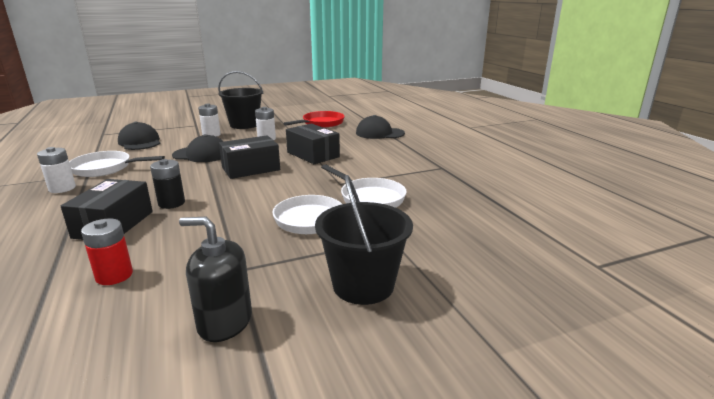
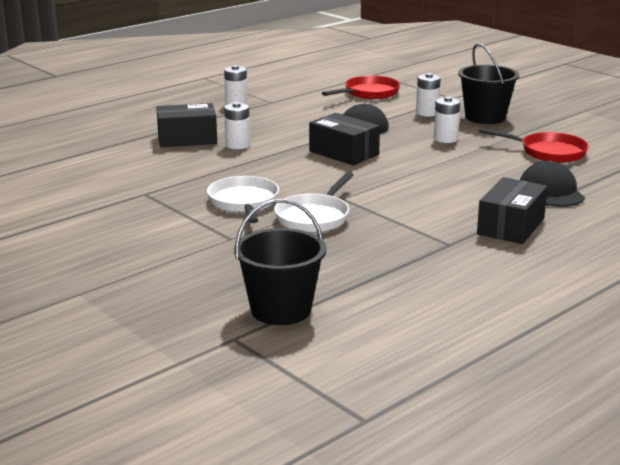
camera: 70 degrees right, 0 degrees up
(105, 168) = (289, 103): white pan -> none
(114, 275) = (118, 161): red battery -> none
(140, 142) = (369, 93): black cap -> red pan
(171, 203) = (237, 145): black battery -> white battery
(225, 322) = (80, 205): black soap dispenser -> none
(313, 154) = (417, 170): black box -> black box (511, 226)
(363, 285) = (144, 238): black bucket -> black bucket (281, 310)

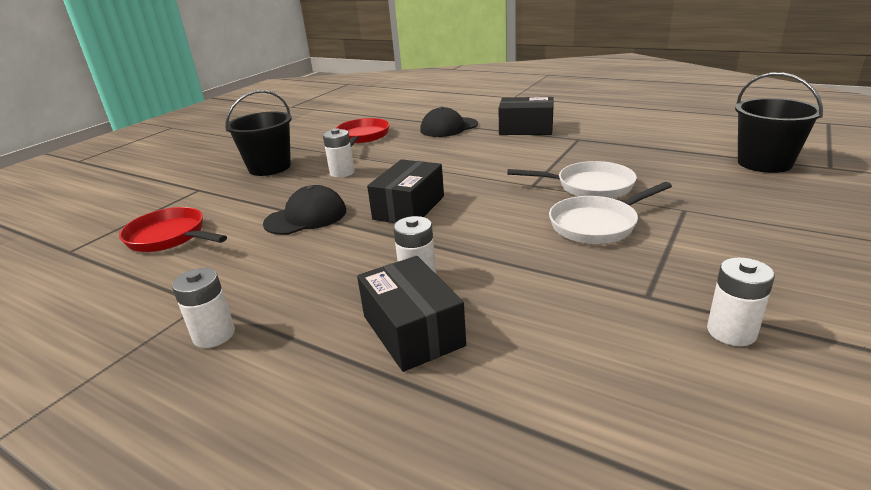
camera: 105 degrees left, 5 degrees up
(427, 113) = (256, 192): white battery -> white battery (731, 332)

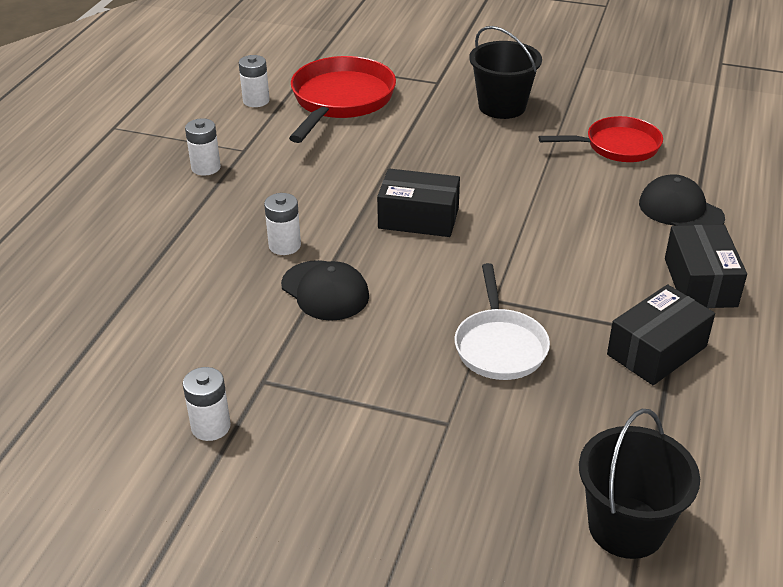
camera: 75 degrees right, 10 degrees up
(170, 237) = (340, 100): red pan -> red pan, size x1.52
(306, 217) = (388, 160): black cap -> black cap (325, 291)
(342, 173) = (499, 157): white battery -> white battery (256, 101)
(412, 330) = (211, 255): black box -> black box (656, 350)
(597, 224) = (398, 351): white pan -> none

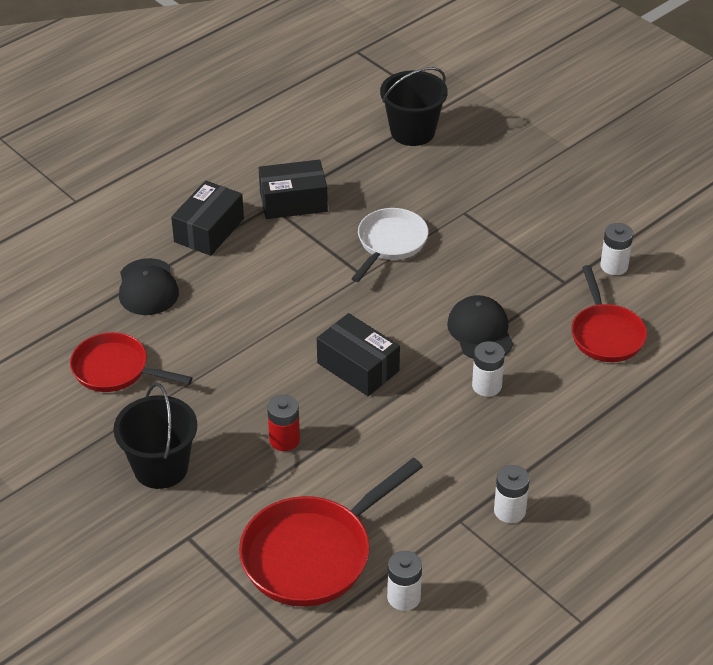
camera: 150 degrees left, 5 degrees up
(184, 338) = (606, 334): none -> red pan
(428, 150) = (284, 440): none -> red battery

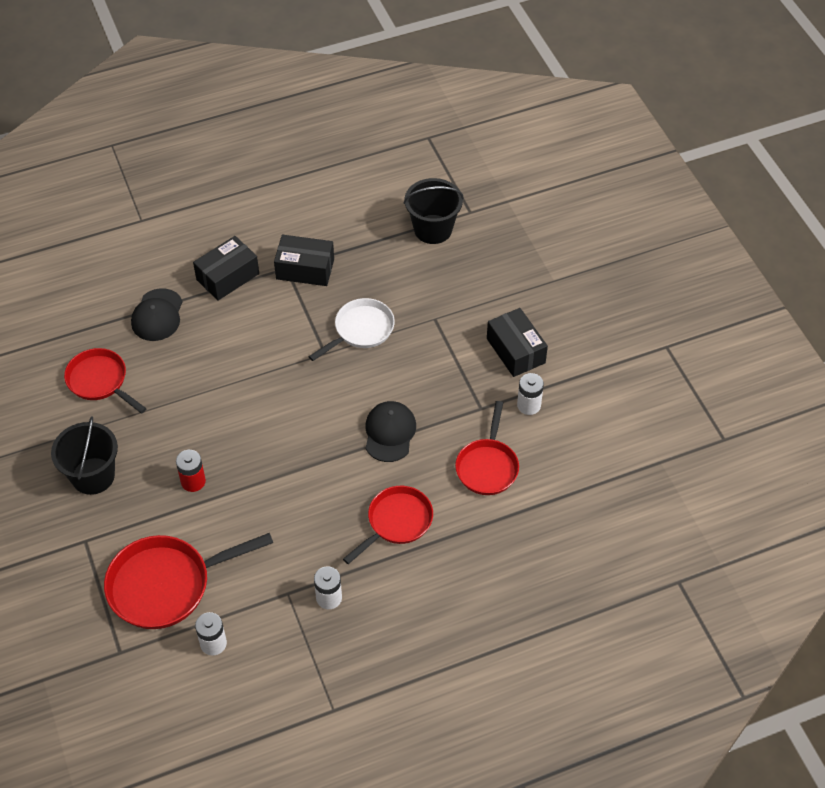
camera: 20 degrees right, 10 degrees up
(358, 367) = (279, 435): black box -> black box (515, 351)
(486, 386) = (369, 483): white battery -> none
(540, 415) = (396, 522): none -> red pan

